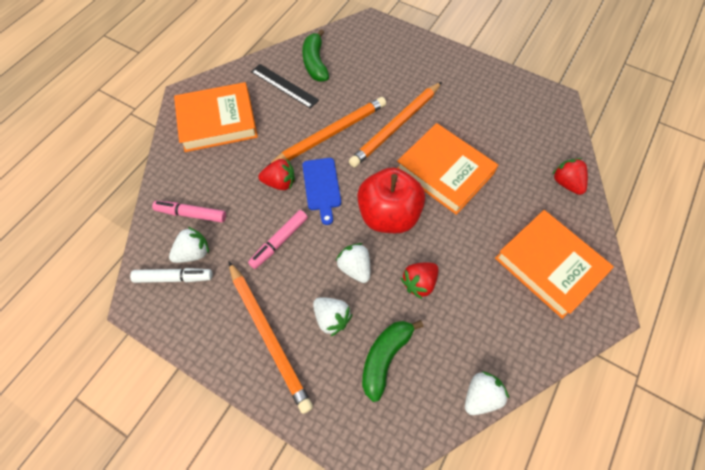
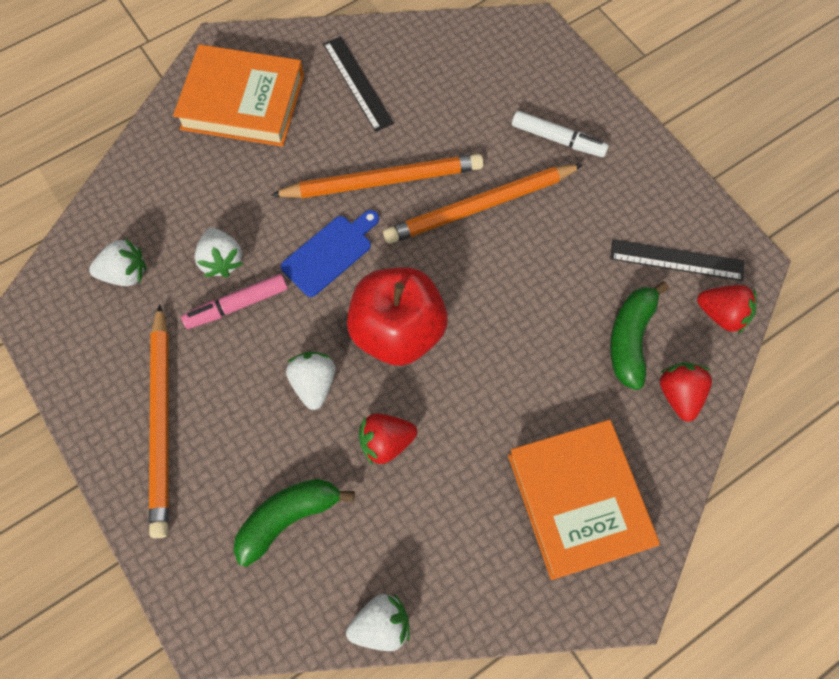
camera: 25 degrees right, 5 degrees up
(174, 277) = (87, 296): white marker -> white marker (557, 139)
(191, 214) = (147, 220): pink marker -> none
(280, 182) = (279, 224): red strawberry -> red strawberry (721, 314)
(315, 63) = (418, 64): green banana -> green banana (630, 338)
(321, 187) = (330, 253): blue cutting board -> blue cutting board turned 150 degrees counterclockwise
(331, 318) = (249, 436): white strawberry -> white strawberry (222, 261)
(444, 172) = (510, 302): orange book -> none
(520, 113) = (676, 260): none -> black ruler

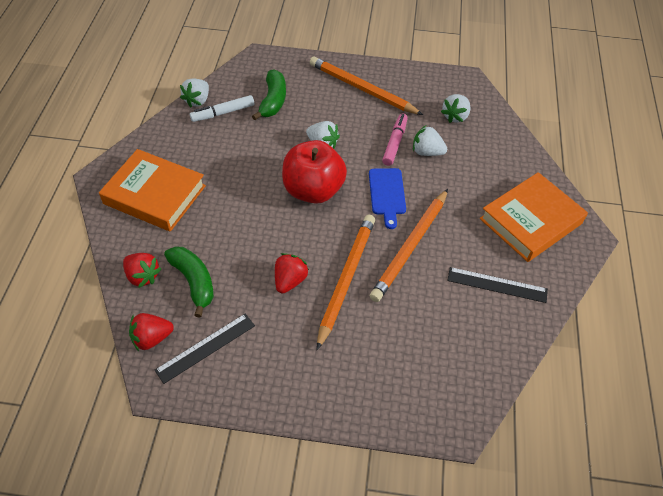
camera: 130 degrees right, 15 degrees down
(386, 442) = (265, 150): red strawberry -> red strawberry (290, 280)
(557, 139) = (350, 359): white marker -> white marker (223, 113)

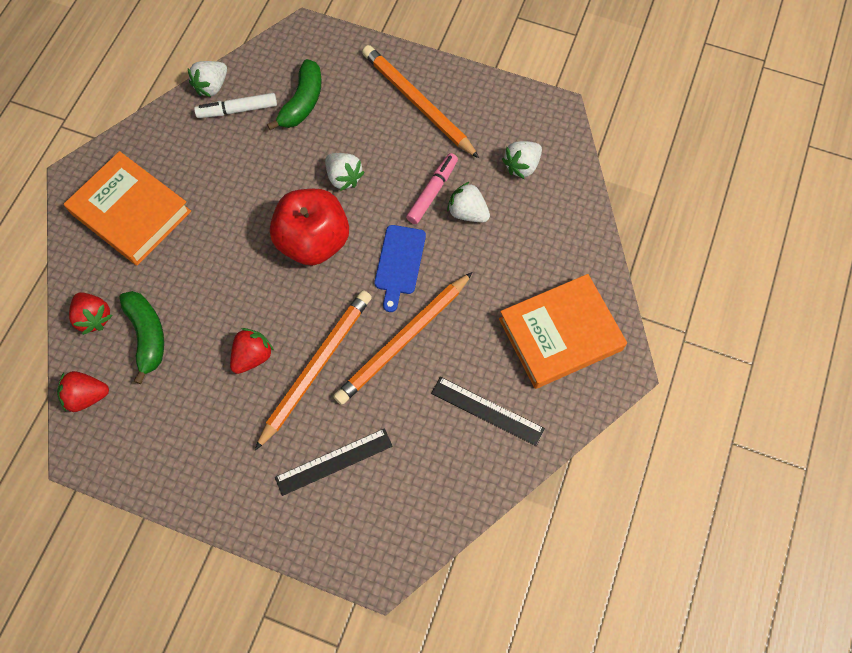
camera: 15 degrees right, 15 degrees up
(206, 348) = (140, 419): black ruler -> black ruler (334, 462)

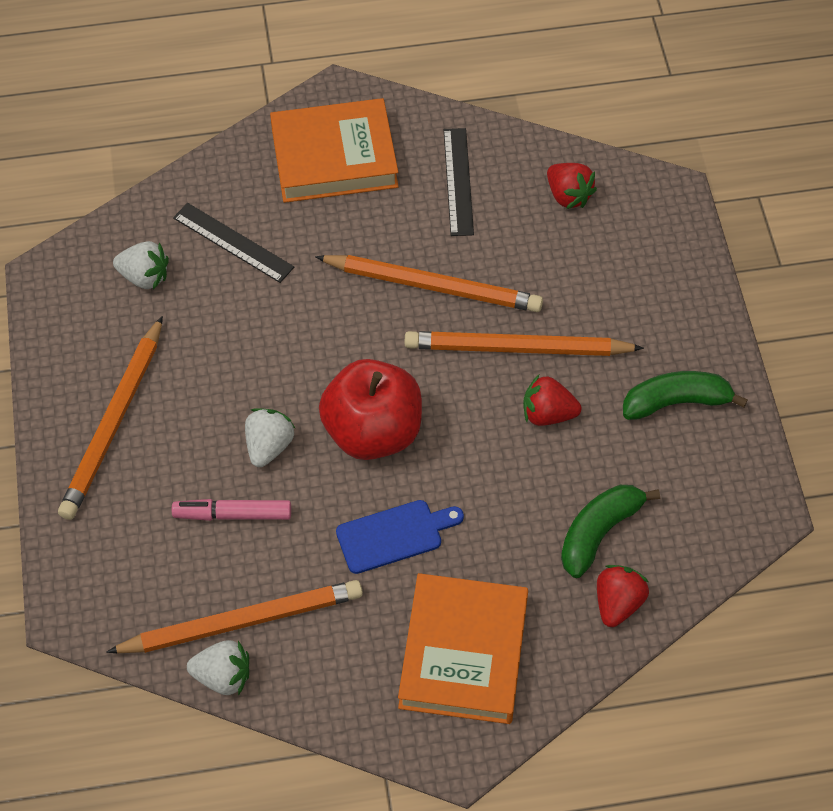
camera: 120 degrees left, 10 degrees down
(87, 396) = (706, 548): red strawberry -> red strawberry (568, 196)
(237, 110) = (241, 622): white marker -> orange pencil
(302, 102) = (186, 552): green banana -> green banana (676, 402)
(334, 462) = (602, 281): black ruler -> black ruler (233, 242)
(399, 263) = (345, 334): blue cutting board -> blue cutting board (394, 535)
(432, 192) = (233, 347): pink marker -> pink marker (233, 514)
(467, 212) = (239, 300): white strawberry -> none
(560, 334) = (334, 157): orange book -> orange book turned 45 degrees counterclockwise

